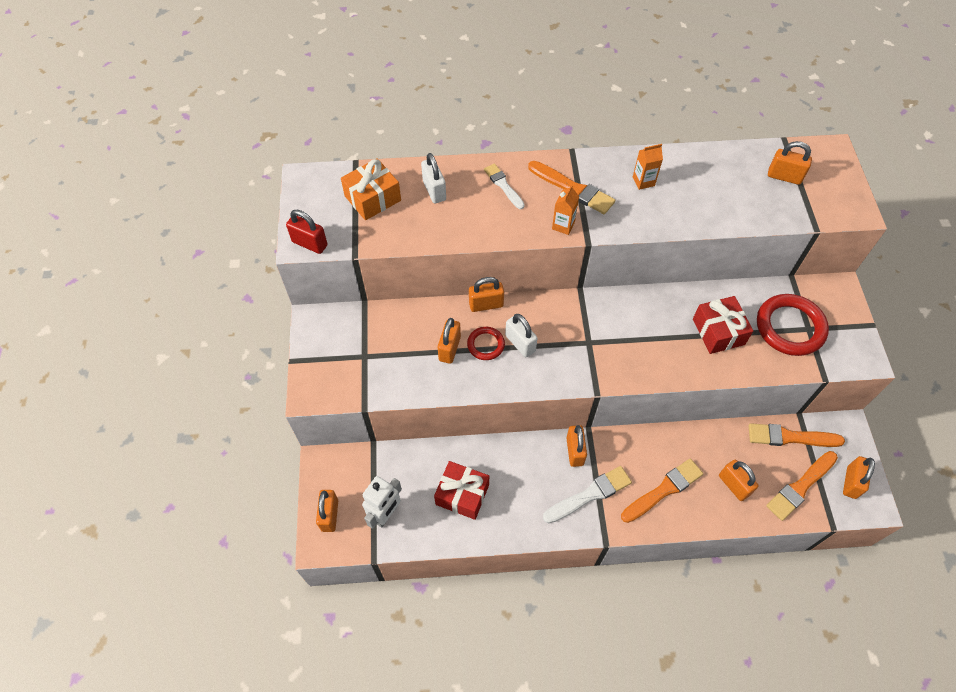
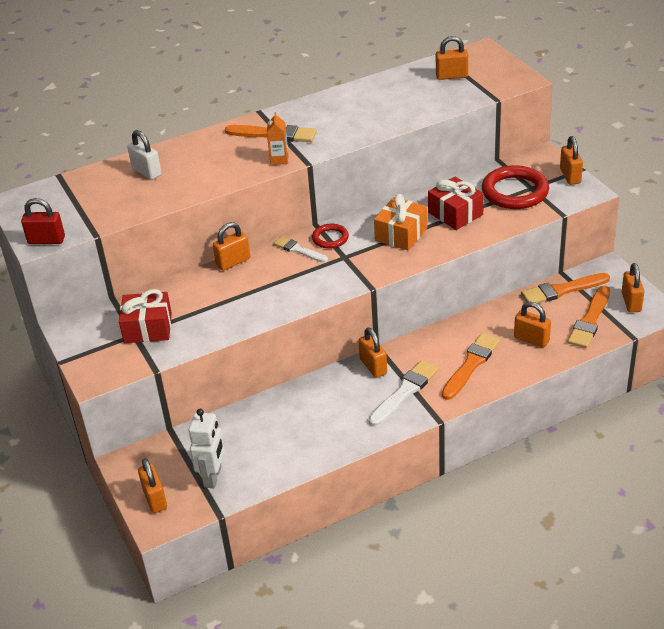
camera: 20 degrees left, 20 degrees down
(372, 198) = (90, 193): orange gift -> orange gift (401, 234)
(449, 348) = (215, 302): orange padlock -> orange padlock (570, 176)
(462, 494) = (282, 435): red gift -> red gift (148, 328)
(485, 345) = (249, 289): red ring -> red ring (330, 238)
(503, 185) = (209, 150): white brush -> white brush (299, 250)
(520, 343) = (281, 277): white padlock -> none
(643, 181) = (334, 112): orange carton -> none

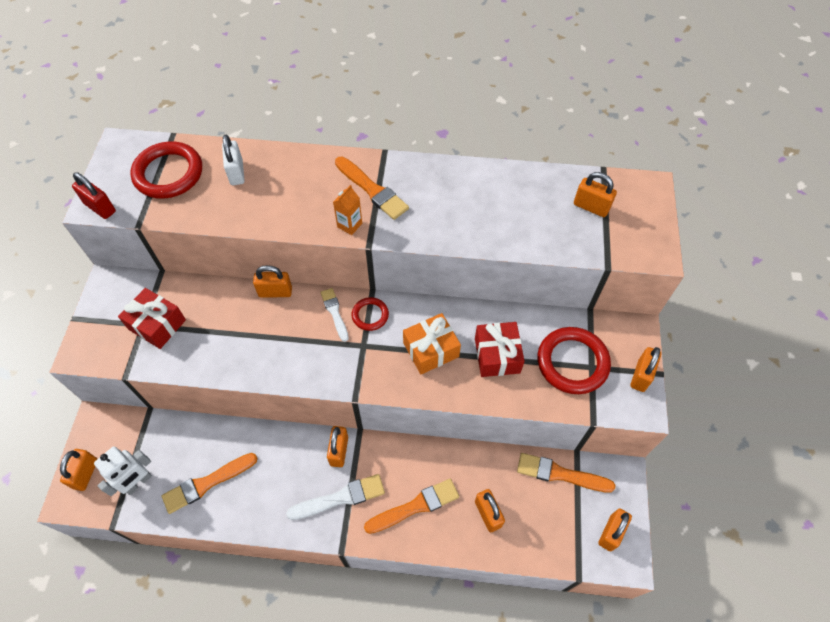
camera: 30 degrees right, 20 degrees up
(85, 197) = (168, 173): none -> red ring
(590, 320) = (556, 528): orange brush -> orange brush (207, 483)

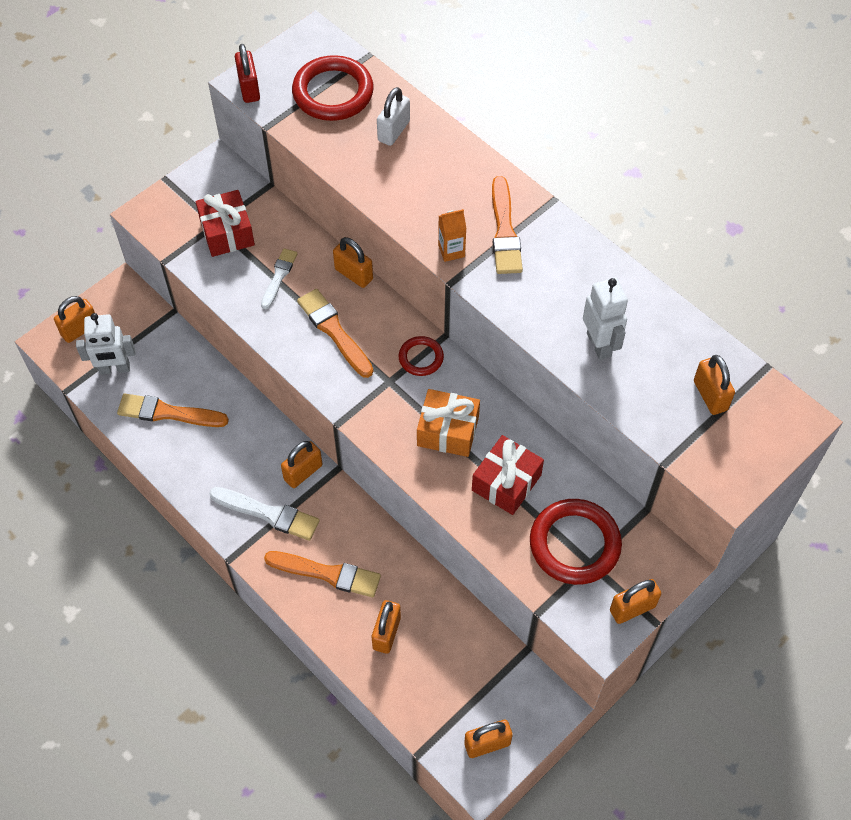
camera: 40 degrees right, 0 degrees up
(334, 312) = (390, 332): white brush -> white brush (279, 276)
(499, 221) = (599, 344): none -> white robot
(560, 474) = (490, 655): orange brush -> orange brush (334, 331)

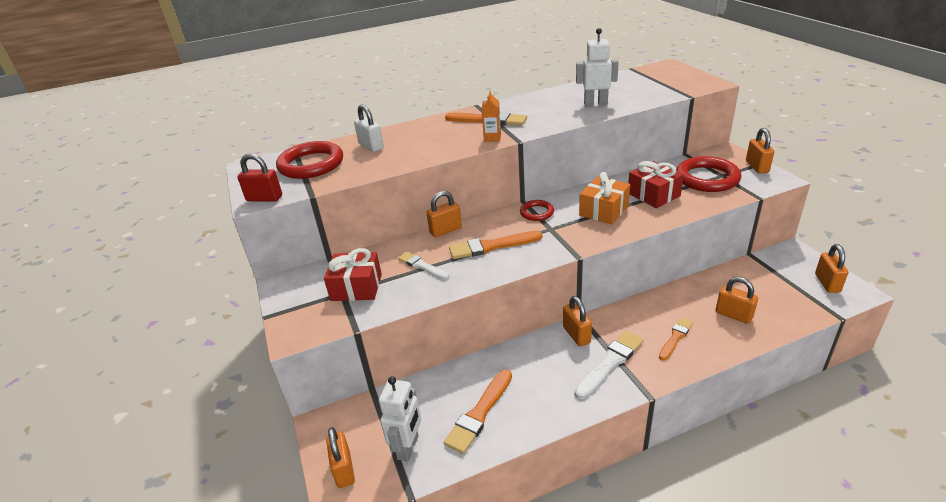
camera: 65 degrees left, 25 degrees down
(327, 573) = (675, 337): orange brush -> orange brush, size x0.65
(710, 395) = (645, 81): orange padlock -> none

